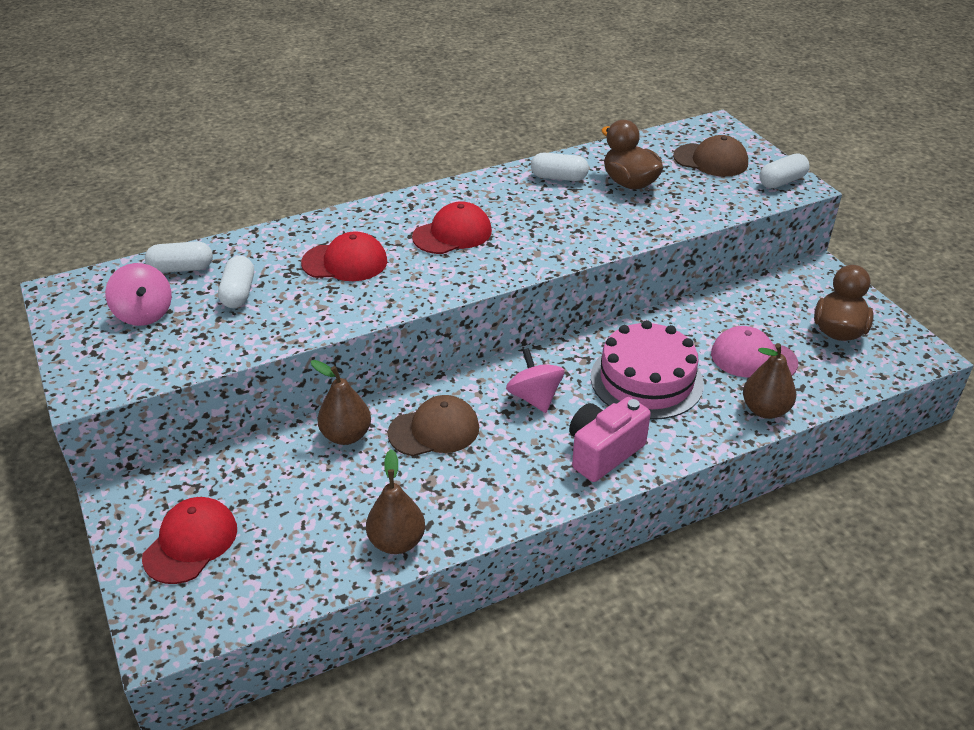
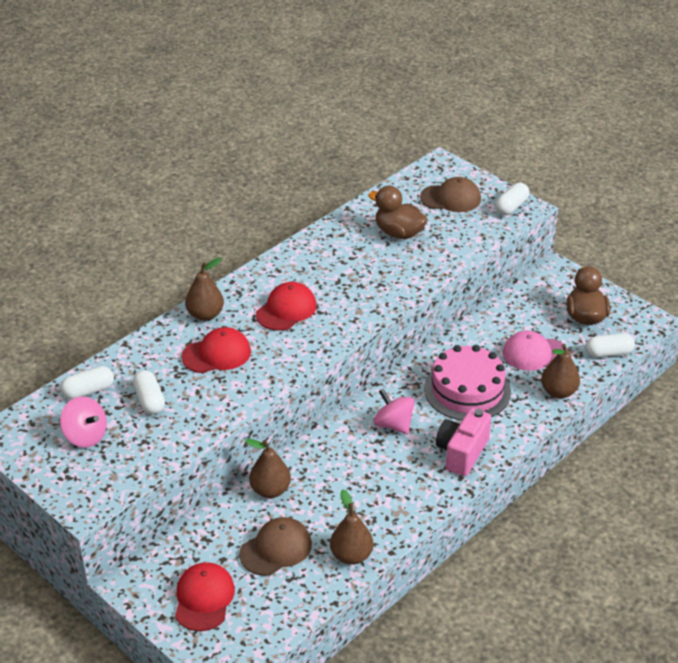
camera: 20 degrees left, 0 degrees up
(359, 220) = (205, 315): none -> brown pear
(434, 430) = (333, 469): brown cap -> brown cap (276, 549)
(559, 177) = (342, 240): white capsule -> white capsule (608, 353)

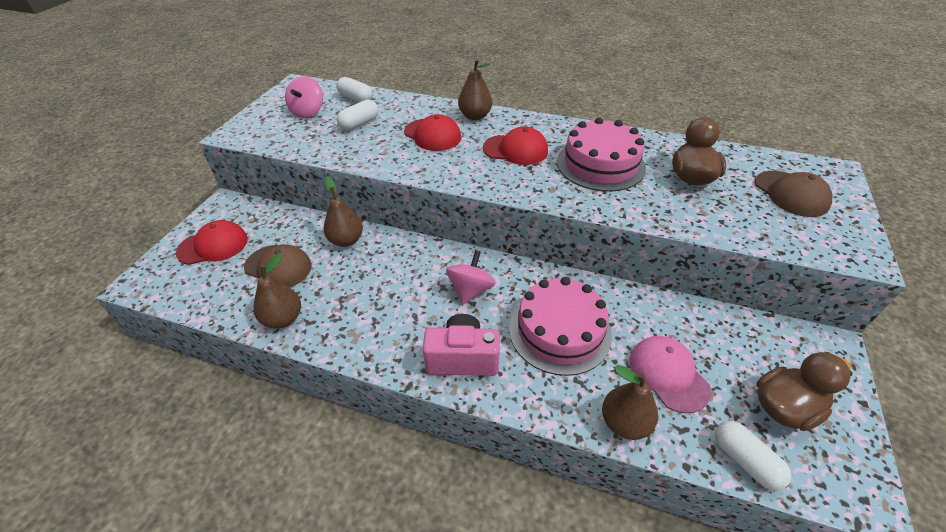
camera: 65 degrees right, 5 degrees up
(346, 271) = (600, 164): none -> pink cake
(511, 207) = (844, 243): white capsule -> none

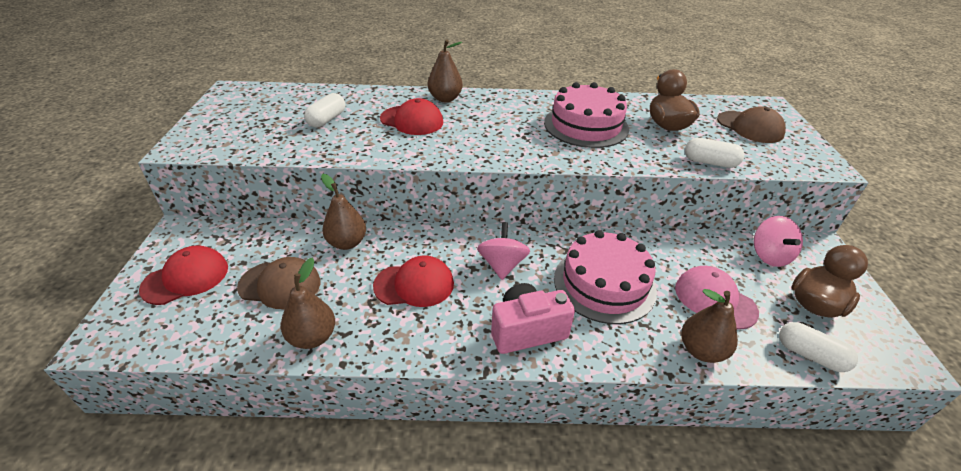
camera: 20 degrees left, 5 degrees down
(308, 112) = (260, 115): pink spinning top -> pink spinning top (769, 255)
(356, 99) = (309, 96): white capsule -> white capsule (710, 162)
(515, 150) = (501, 123): red cap -> red cap (414, 284)

